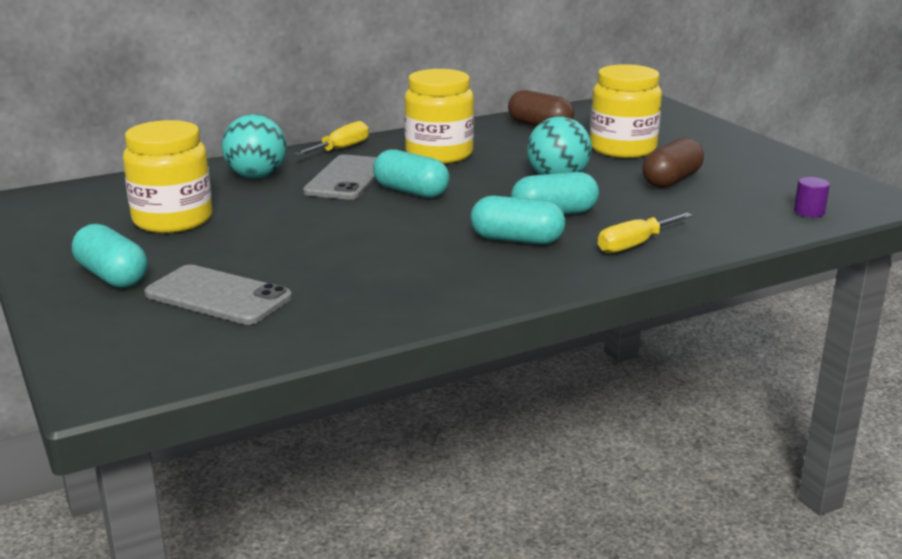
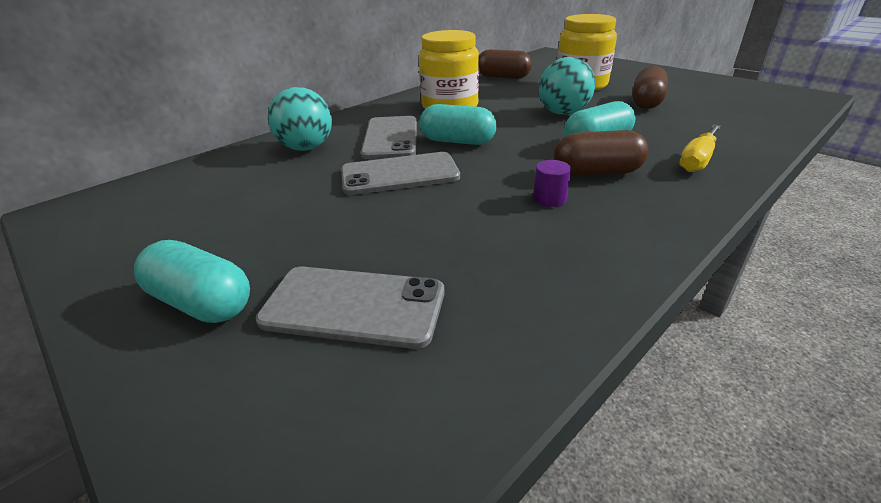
camera: 15 degrees left, 10 degrees up
(173, 220) = (245, 208): yellow jar -> none
(327, 213) = (399, 174): none -> grey phone
(341, 149) = (365, 114): yellow screwdriver -> none
(517, 240) = (596, 172): turquoise capsule -> brown capsule
(809, 212) = (775, 111): purple cylinder -> purple cylinder (549, 199)

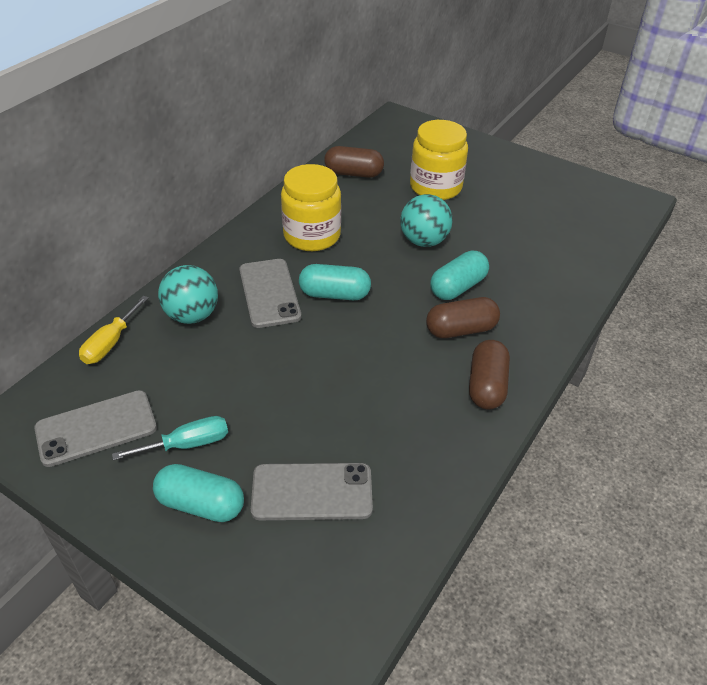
camera: 15 degrees left, 10 degrees up
(230, 242) = (187, 444): none -> turquoise screwdriver
(399, 174) = (296, 347): grey phone -> grey phone (96, 428)
(549, 199) = (427, 367): purple cylinder -> none
(646, 102) = (499, 218): brown capsule -> brown capsule (486, 386)
(697, 160) = (539, 306): yellow screwdriver -> yellow screwdriver (110, 343)

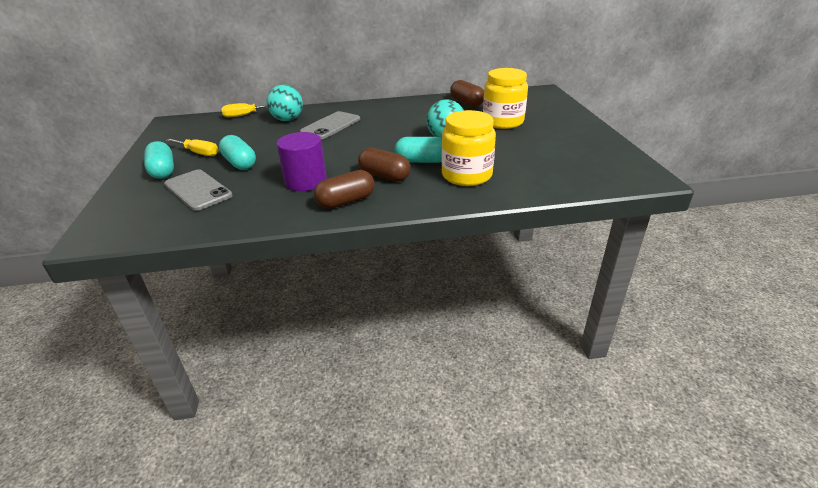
camera: 50 degrees right, 10 degrees down
(96, 428) = (188, 134): grey phone -> none
(187, 444) = (199, 153): turquoise screwdriver -> yellow screwdriver
(312, 235) = (393, 115): yellow jar -> yellow jar (466, 175)
(334, 294) = (356, 137): turquoise capsule -> turquoise capsule (240, 163)
(402, 390) = (306, 181): none -> purple cylinder

